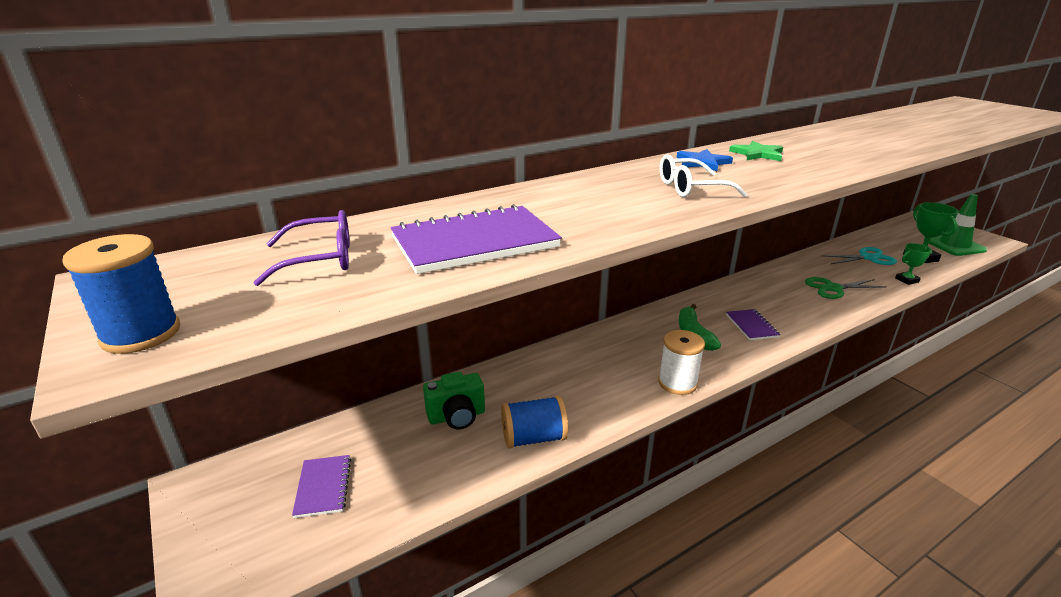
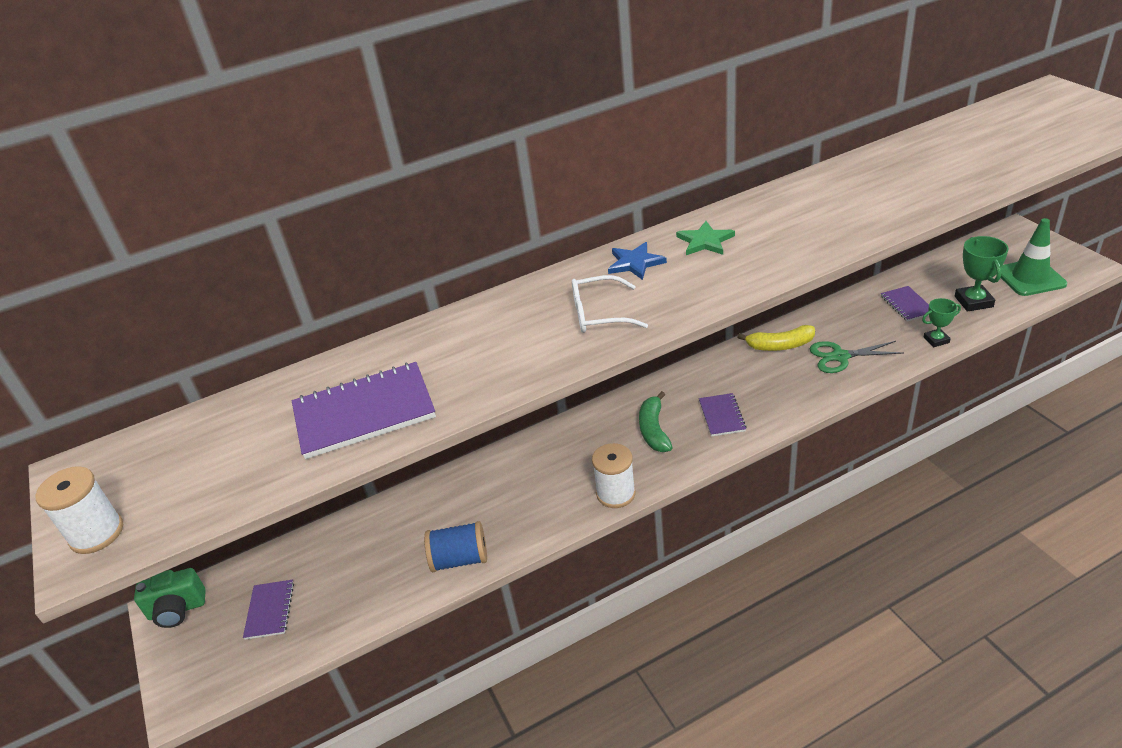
camera: 10 degrees right, 10 degrees up
(141, 334) = (97, 533): blue spool -> white spool
(320, 259) = (231, 441): purple glasses -> none
(457, 416) = (393, 536): green camera -> green camera (177, 610)
(778, 280) = (780, 345): none -> yellow banana
(868, 258) = (907, 305): turquoise scissors -> purple notebook

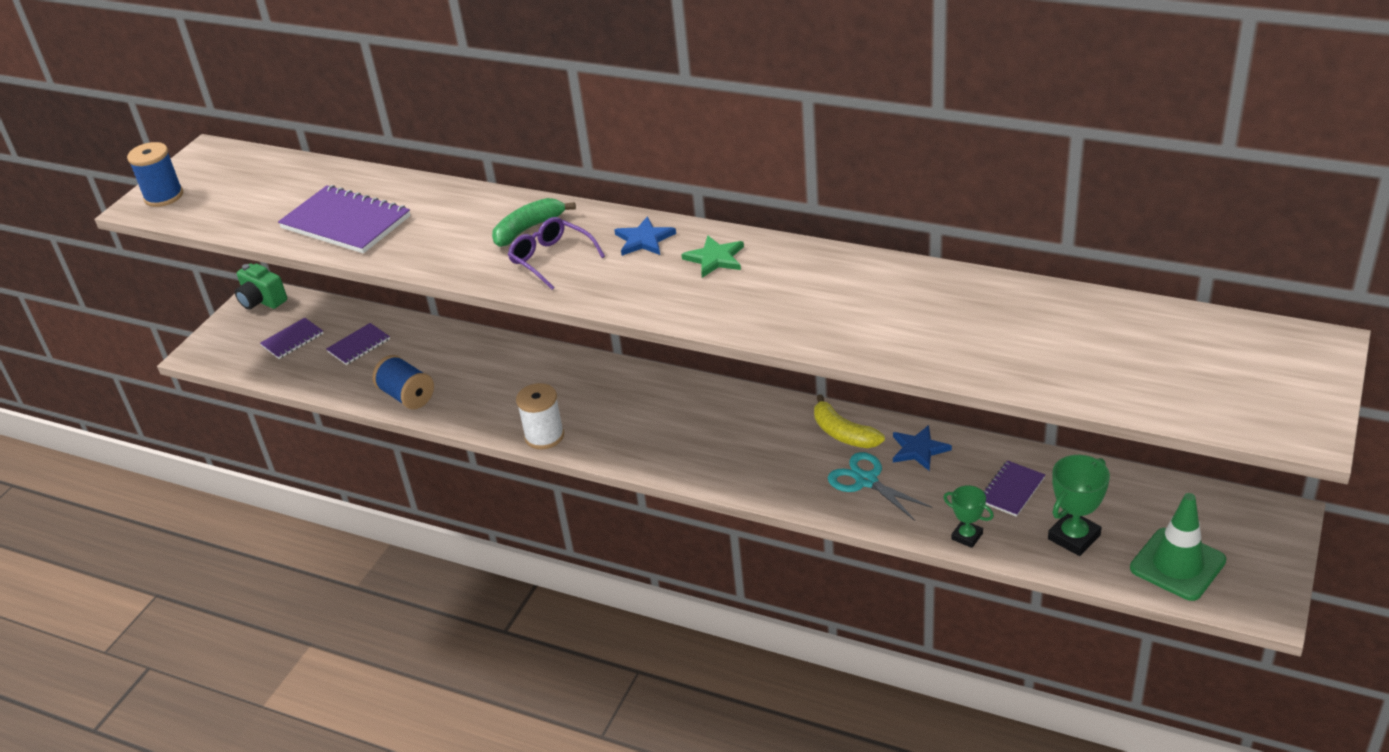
camera: 50 degrees right, 0 degrees up
(97, 533) = (164, 196): white spool -> blue spool
(599, 314) = (551, 259): white glasses -> purple glasses
(654, 430) = (642, 416): green banana -> green banana (528, 229)
(722, 416) = (699, 446): purple notebook -> purple notebook (359, 345)
(830, 322) = (918, 449): none -> blue star
(840, 356) = (866, 481): green scissors -> turquoise scissors

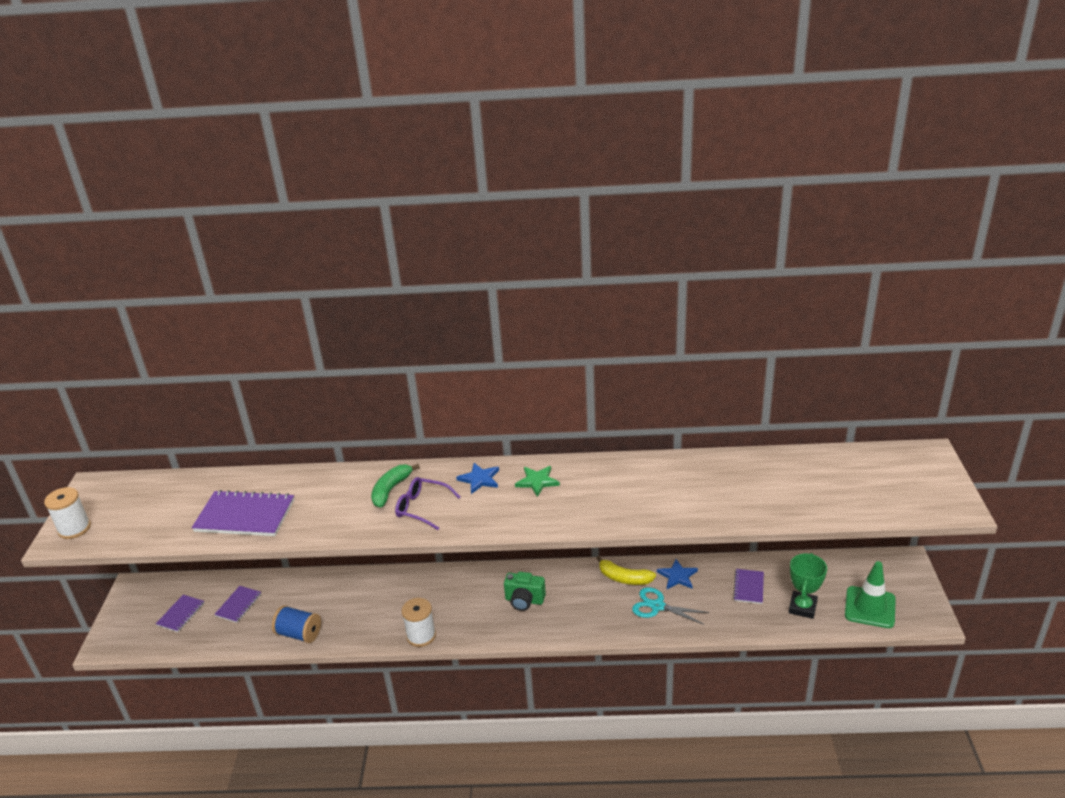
camera: 25 degrees left, 5 degrees down
(164, 196) = (74, 528): blue spool -> white spool
(262, 301) = (138, 590): green camera -> green camera (524, 600)
(967, 536) = (740, 625): green trophy -> none

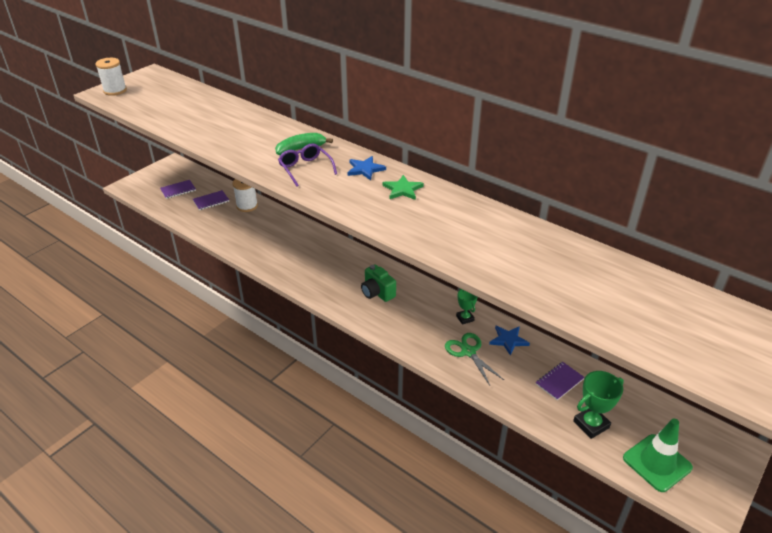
camera: 35 degrees right, 5 degrees up
(245, 516) = (202, 124): purple notebook -> none
(299, 634) = (223, 235): blue spool -> none
(421, 635) = (288, 276): white spool -> white spool (247, 206)
(624, 578) = (465, 318): yellow banana -> green trophy
(657, 606) = (468, 352): turquoise scissors -> green scissors

